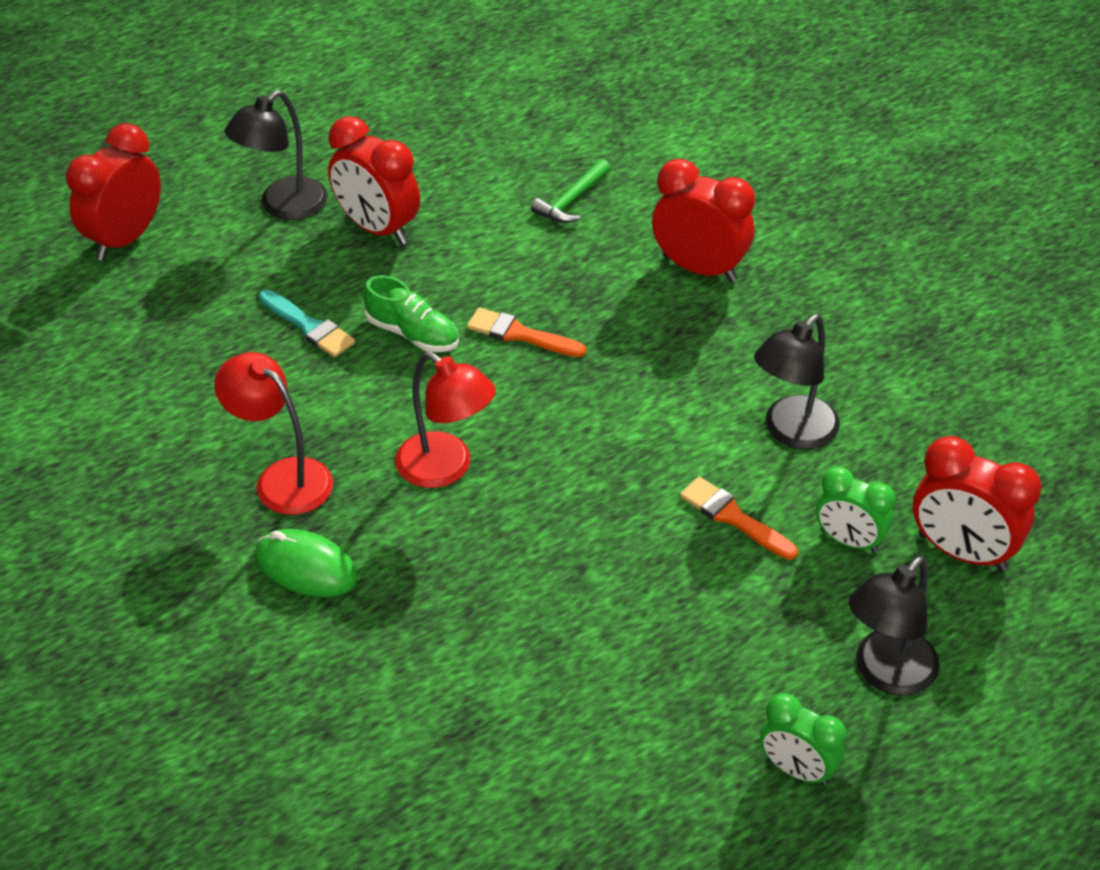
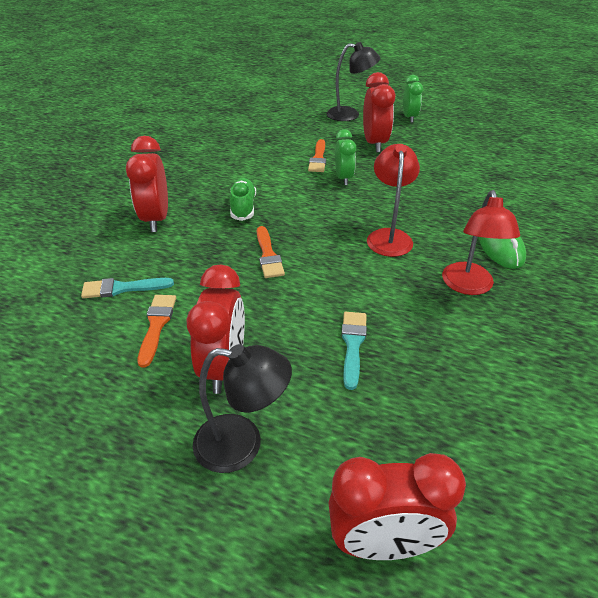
camera: 125 degrees left, 5 degrees down
(412, 334) = (310, 295): green shoe -> green shoe (243, 207)
(483, 206) = (156, 325): none -> orange brush
(571, 200) = (122, 288): green hammer -> turquoise brush
(792, 432) = (253, 161): black lamp -> none
(849, 541) = (299, 135): green clock -> green clock (343, 178)
(962, 552) = (277, 116): red clock -> red clock (374, 144)

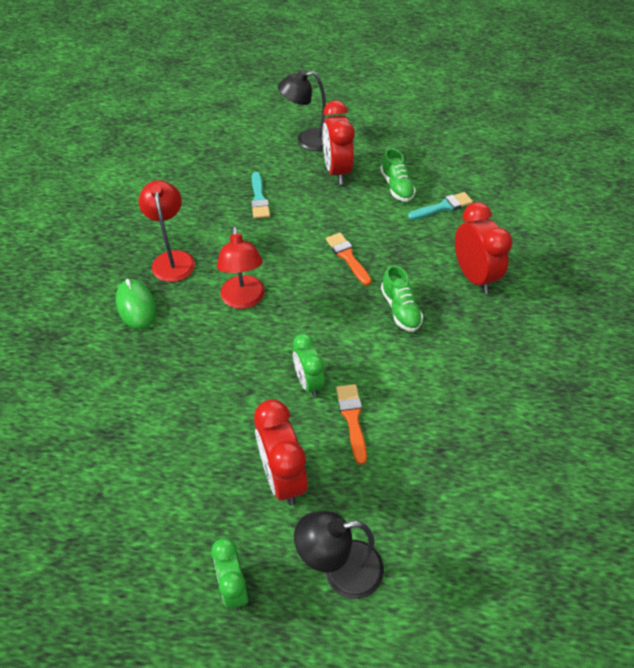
camera: 165 degrees right, 10 degrees up
(156, 325) = (396, 187): orange brush -> green shoe
(383, 543) = (229, 121): red clock -> none

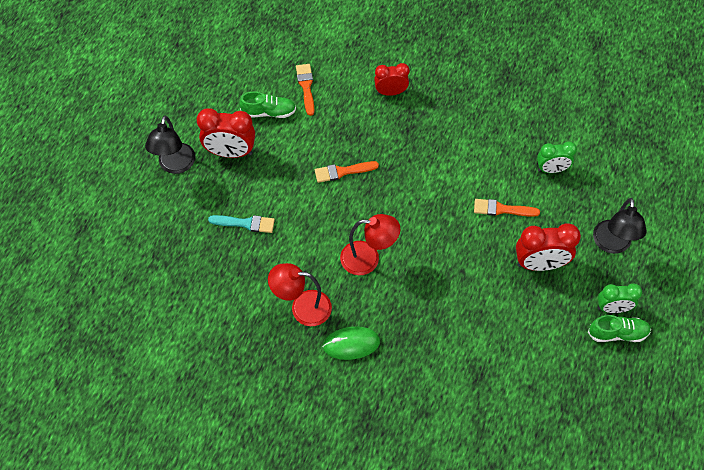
camera: 75 degrees left, 10 degrees up
(308, 382) = (464, 230): green clock -> green clock (551, 169)
(400, 309) = (410, 151): green shoe -> green shoe (617, 333)
(442, 207) = (306, 87): turquoise brush -> orange brush
(473, 276) = (391, 92): red clock -> red clock, size x0.65

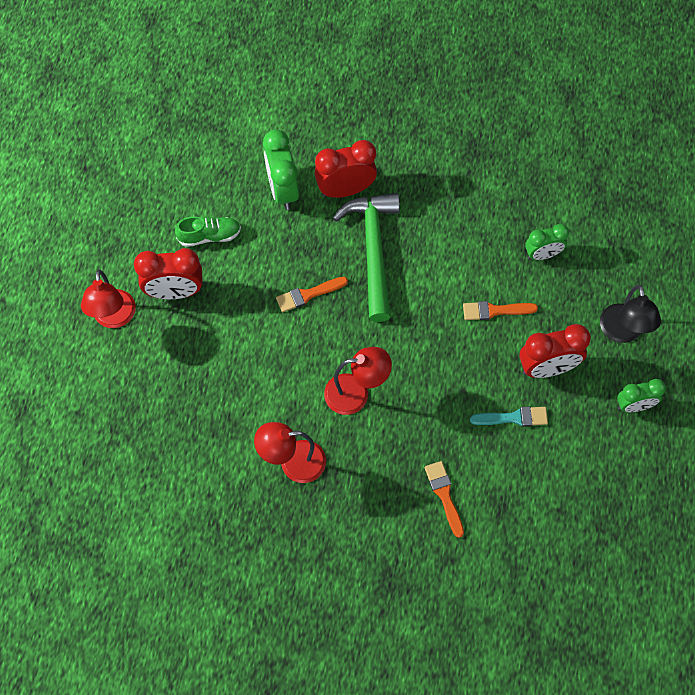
camera: 10 degrees left, 5 degrees up
(175, 165) = (114, 318): black lamp -> red lamp
(245, 223) = (209, 374): turquoise brush -> turquoise brush (513, 418)
(306, 87) = (247, 198): orange brush -> orange brush (444, 495)
(337, 85) = (283, 190): none -> green clock
(351, 344) = (355, 495): green mouse -> none
(391, 92) = (345, 189): red clock -> red clock, size x1.53
(405, 144) = (373, 250): none -> green hammer
(617, 333) = (644, 433): green shoe -> none

